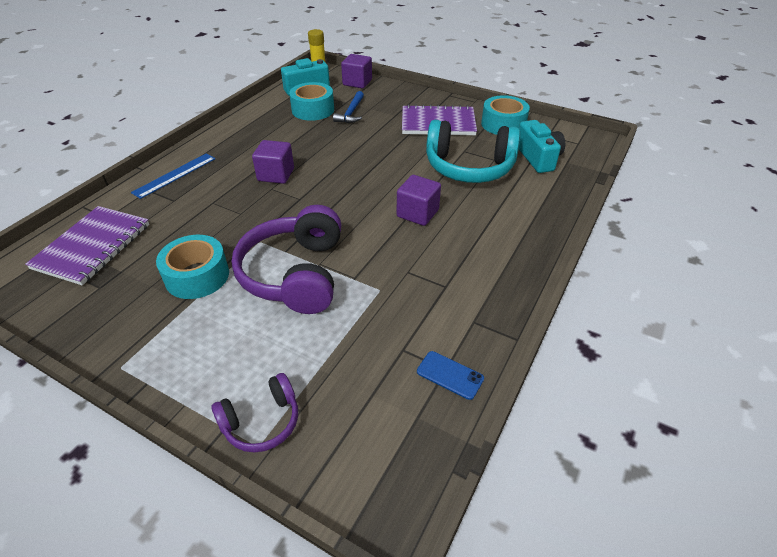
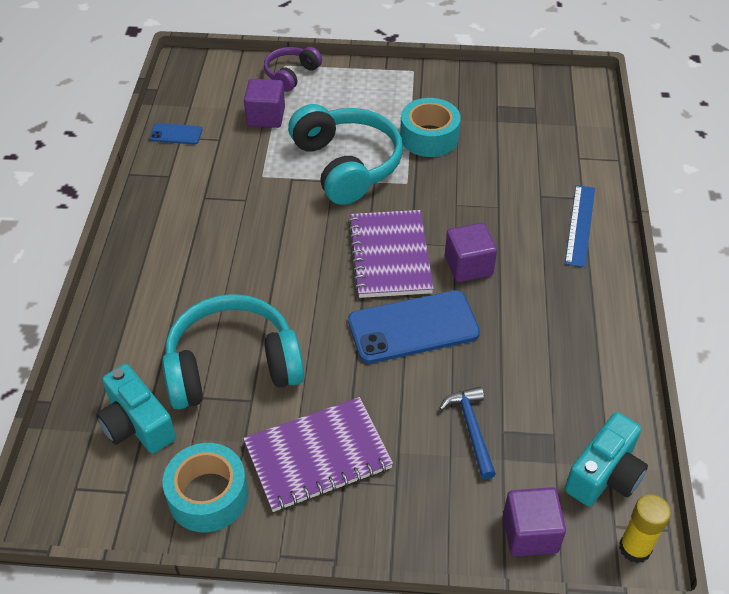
camera: 155 degrees right, 5 degrees up
(92, 246) = (549, 130): purple notebook -> purple notebook (390, 256)
(295, 274) = (347, 165): purple headphones -> turquoise headphones
(313, 110) = (536, 413): turquoise tape -> none
(343, 155) = (413, 327): none -> blue phone
(417, 213) = (267, 268): purple cube -> purple cube (266, 117)

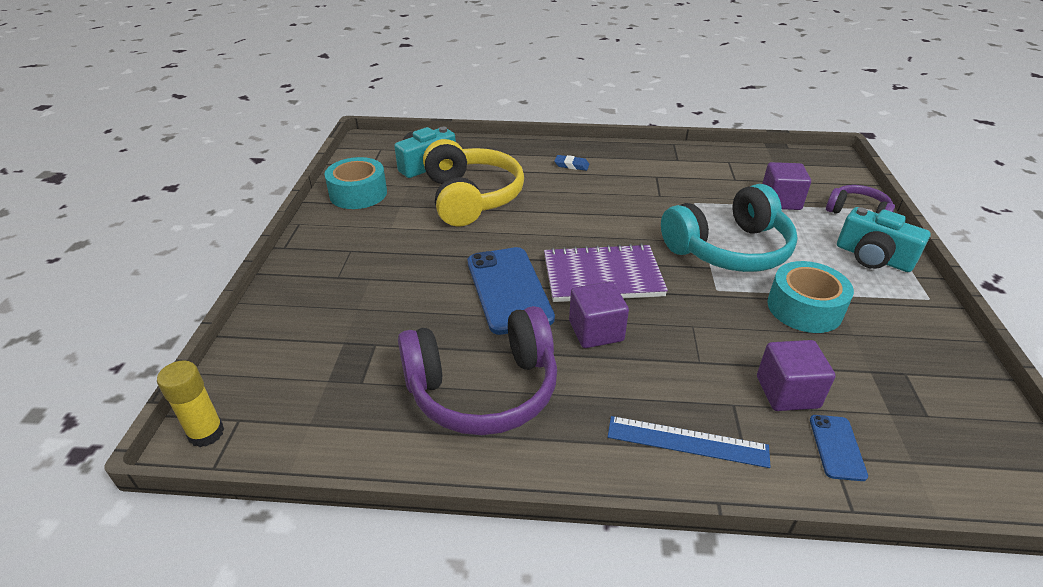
camera: 90 degrees right, 10 degrees down
(166, 268) = (571, 165): none -> blue eraser
(176, 134) = (731, 159): blue phone -> blue phone (837, 447)
(232, 366) = (471, 197): turquoise headphones -> yellow headphones
(318, 456) = (377, 238): purple notebook -> none
(471, 429) = (382, 323): blue hammer -> none
(530, 533) = (258, 355): purple cube -> purple cube (787, 392)
(548, 343) = (483, 389): none -> purple headphones
(604, 474) = (300, 419): turquoise camera -> turquoise camera (873, 257)

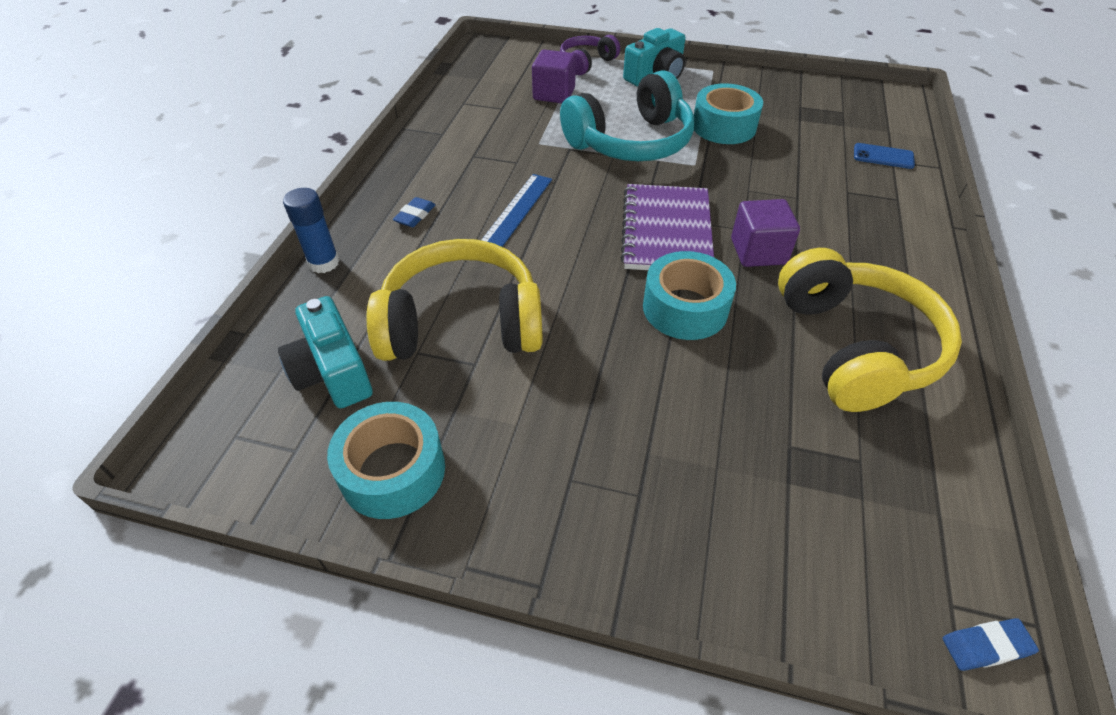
camera: 80 degrees left, 10 degrees up
(206, 433) = (986, 646): yellow glue stick -> blue eraser
(483, 389) = (855, 347): purple headphones -> yellow headphones
(508, 289) = (685, 308): blue phone -> turquoise tape
(513, 145) = (324, 263): none -> blue glue stick
(687, 441) = (895, 225): blue ruler -> blue ruler (515, 212)
(729, 249) = (631, 142): turquoise headphones -> turquoise headphones turned 75 degrees clockwise
(787, 392) = (829, 162): purple cube -> none

